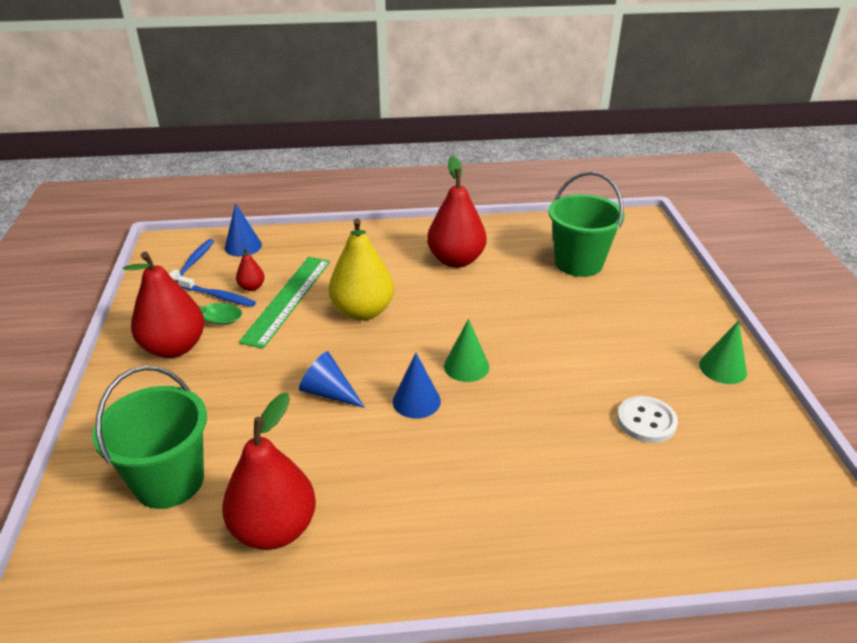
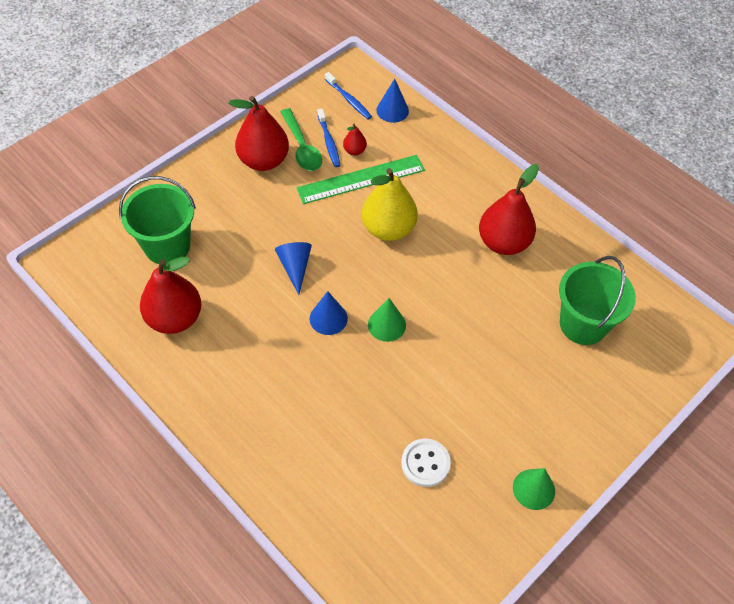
camera: 50 degrees right, 20 degrees up
(193, 262) = (349, 100): blue toothbrush -> blue toothbrush turned 75 degrees clockwise

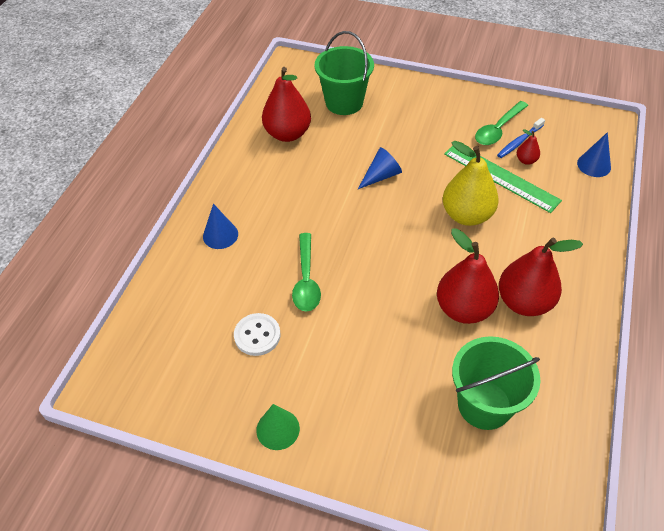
camera: 65 degrees right, 5 degrees down
(263, 161) = (464, 115): red pear -> red pear (463, 309)
(328, 318) = (350, 215): blue cone -> blue cone (220, 235)
(349, 100) = (575, 134): blue toothbrush -> none
(384, 392) = (306, 280): none -> green spoon
(386, 325) = (371, 254): green cone -> none

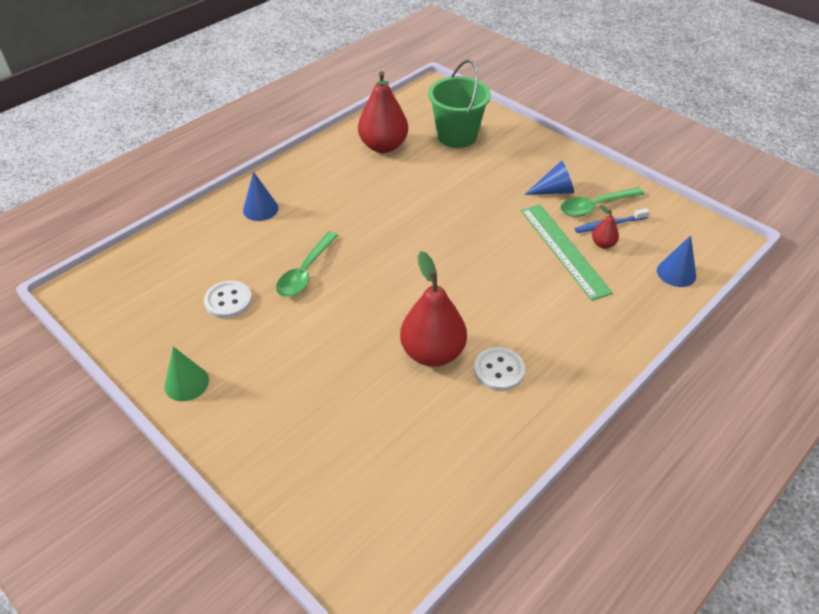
camera: 25 degrees right, 5 degrees down
(381, 176) = (443, 209): blue cone -> blue cone (554, 191)
(466, 215) = (501, 272): yellow pear -> none
(484, 405) = (386, 444): green bucket -> none
(524, 302) = (499, 370): red pear -> white button

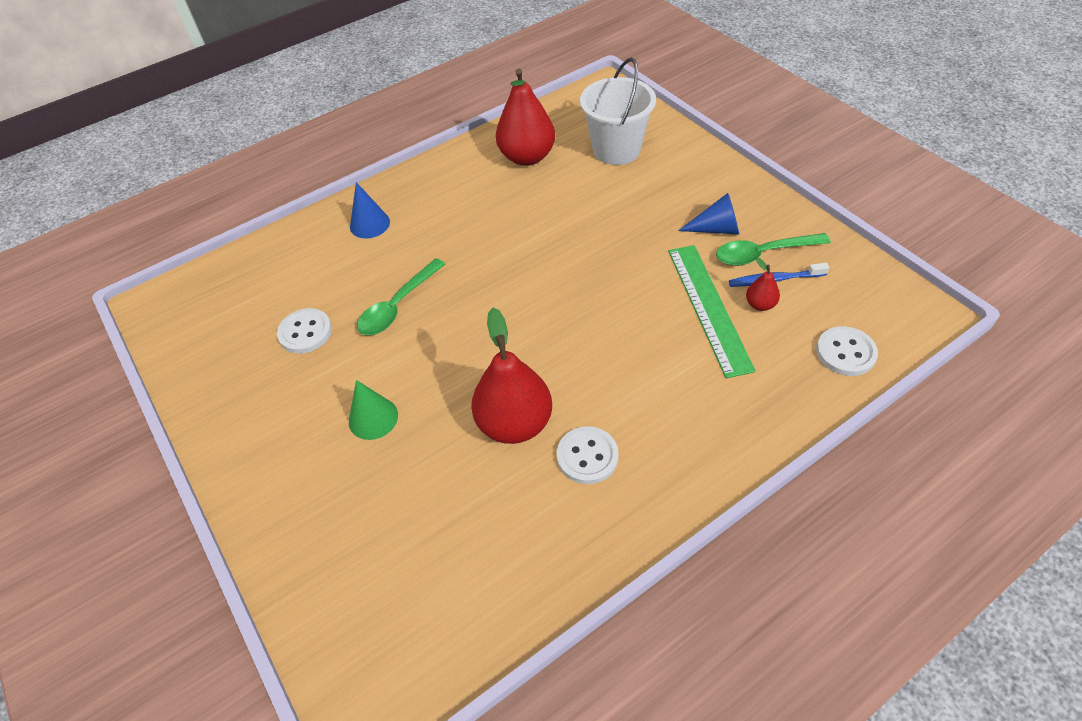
camera: 15 degrees right, 5 degrees up
(186, 383) = (234, 426): green cone -> green cone (373, 418)
(457, 136) = (616, 149): green bucket -> white bucket
(676, 273) = (845, 352): blue cone -> white button

